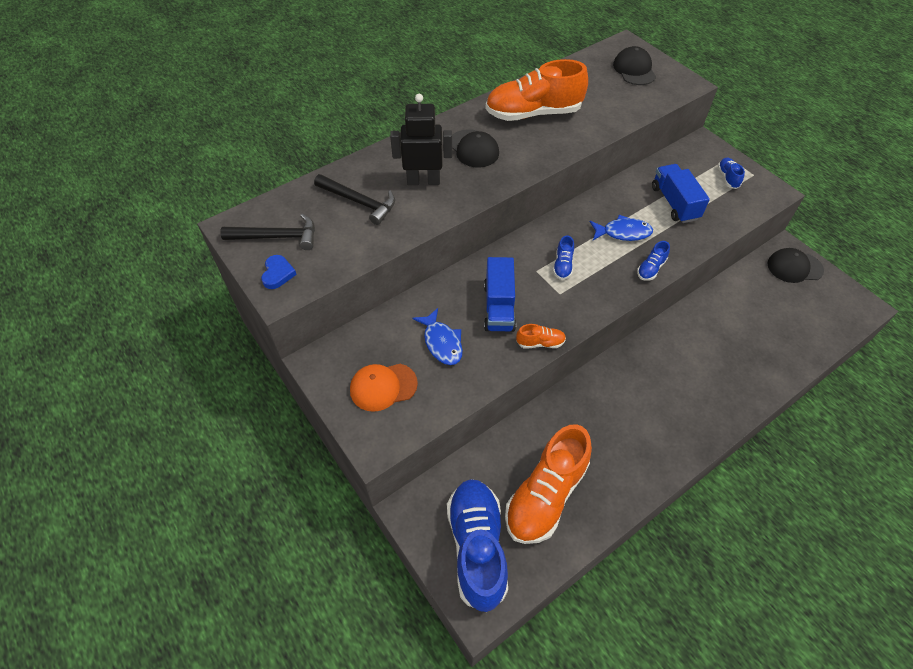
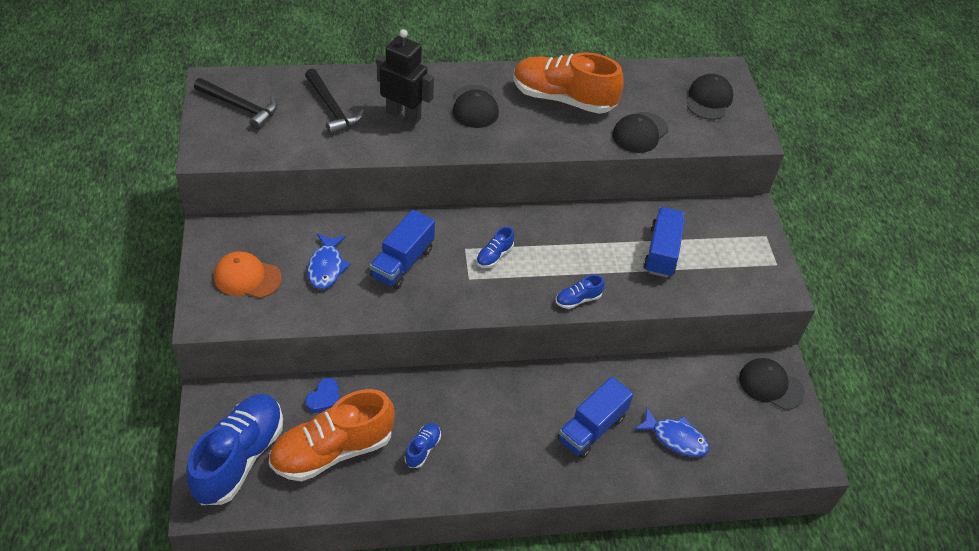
camera: 25 degrees right, 5 degrees down
(278, 274) = (216, 137): blue heart -> blue heart (324, 398)
(540, 343) = (412, 310): orange shoe -> none
(611, 115) = (640, 133): none -> black cap
(623, 232) = (581, 254): blue fish -> blue fish (675, 438)
(712, 364) = (592, 428): none -> blue truck
(727, 178) = (744, 254): blue shoe -> blue shoe (422, 449)

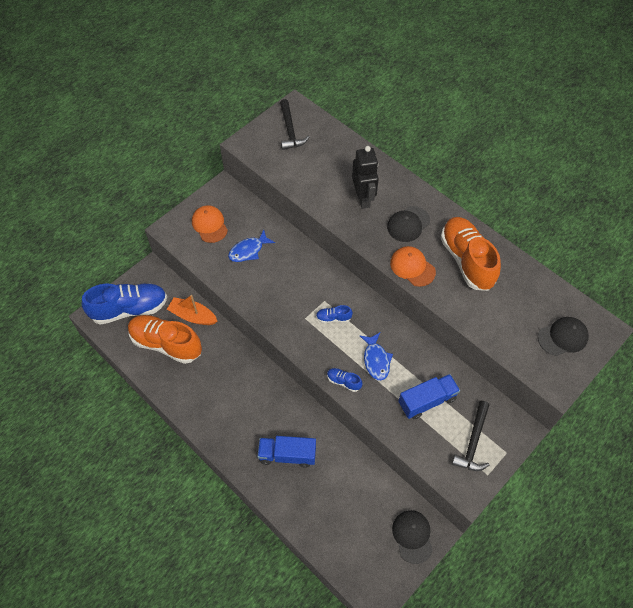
camera: 55 degrees right, 10 degrees up
(324, 398) = (193, 316): blue heart -> orange boat
(332, 109) = (332, 166): black hammer -> black hammer (473, 442)
(402, 262) = (285, 280): blue truck -> none
(422, 449) = (201, 382): blue shoe -> none
(528, 138) = (412, 267): none -> orange cap
(640, 133) = (484, 319): black cap -> none
(675, 438) = (321, 505): blue fish -> blue fish (376, 360)

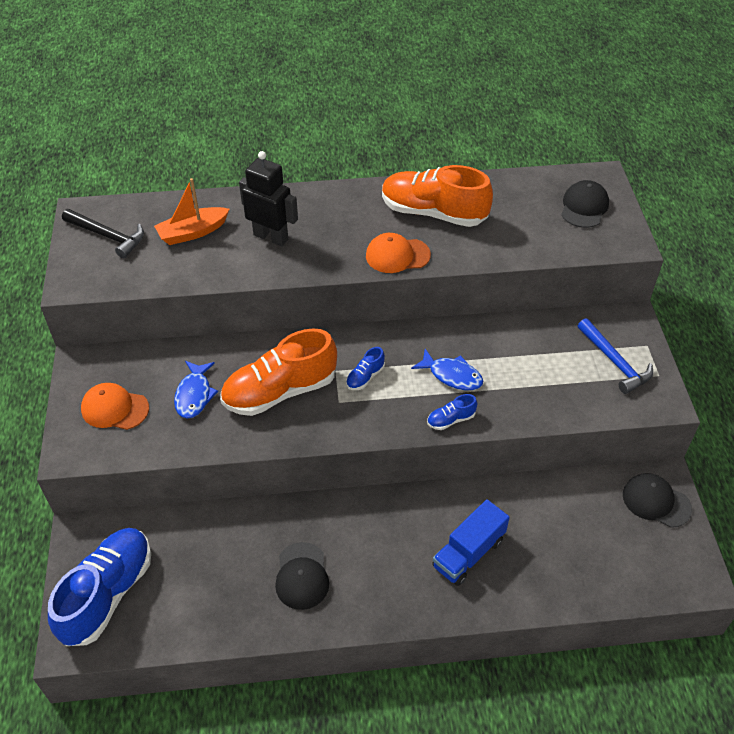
camera: 50 degrees left, 10 degrees down
(166, 344) = (202, 584): orange shoe -> orange shoe (280, 391)
(193, 316) = (195, 529): orange boat -> orange boat (193, 232)
(408, 224) = (343, 225): black cap -> black cap (302, 576)
(427, 401) = (538, 366): blue truck -> none
(473, 442) = (615, 362): black hammer -> blue hammer

